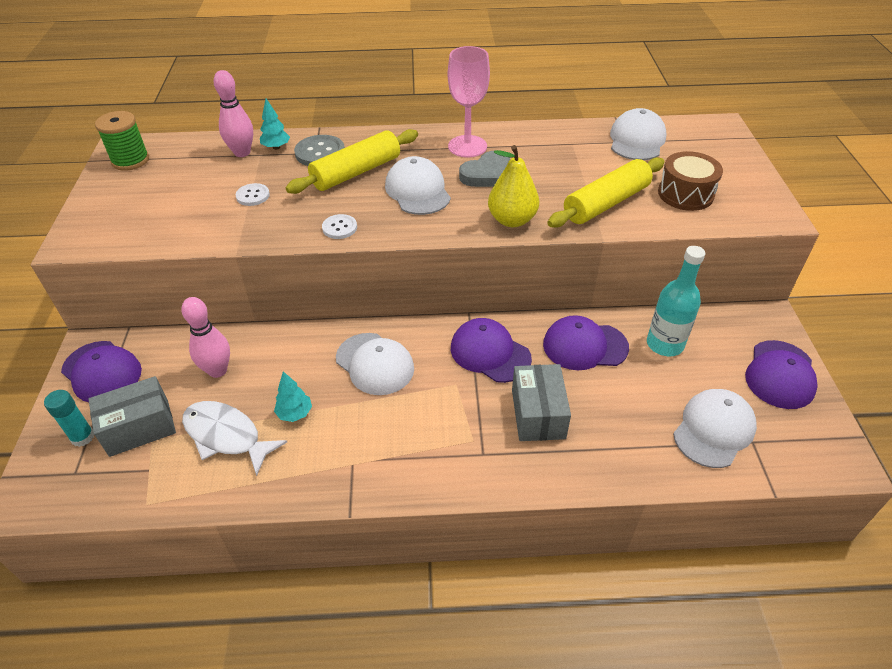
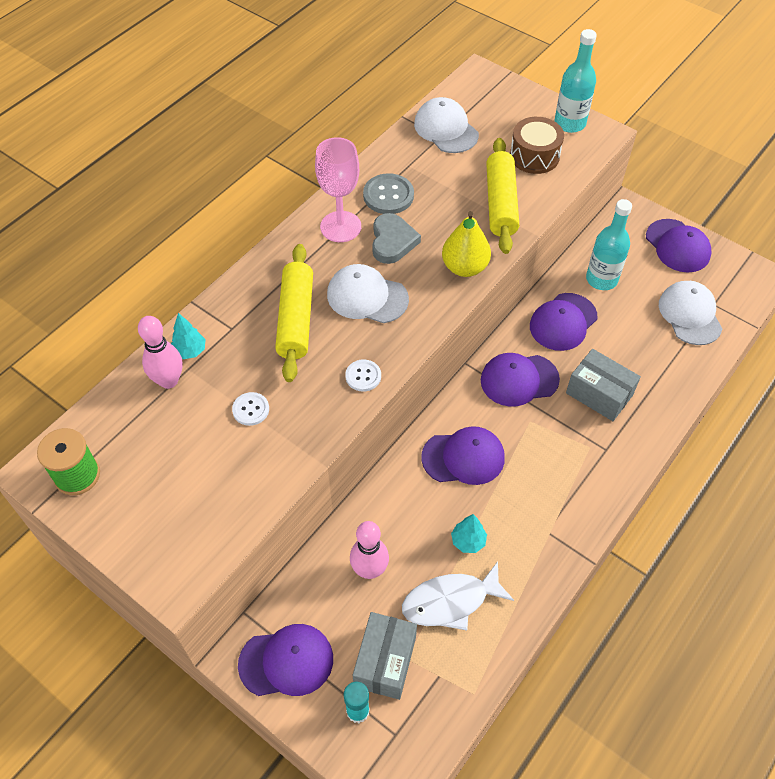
camera: 50 degrees left, 10 degrees up
(320, 153) = (236, 325): grey button -> grey button (388, 195)
(375, 364) = (463, 457): white cap -> purple cap
(754, 193) = (570, 123): none -> turquoise bottle

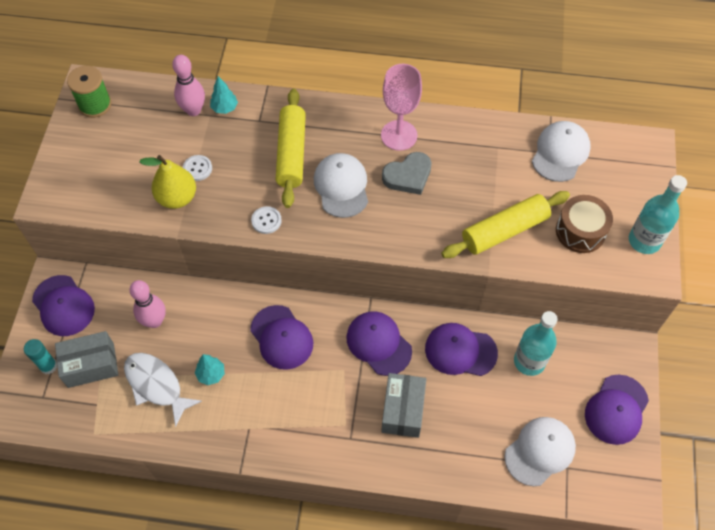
camera: 60 degrees right, 5 degrees up
(296, 319) = (291, 153): yellow rolling pin -> yellow rolling pin turned 60 degrees counterclockwise
(388, 195) = (454, 150): grey button -> none
(465, 267) = (415, 237): yellow pear -> yellow pear (177, 198)

